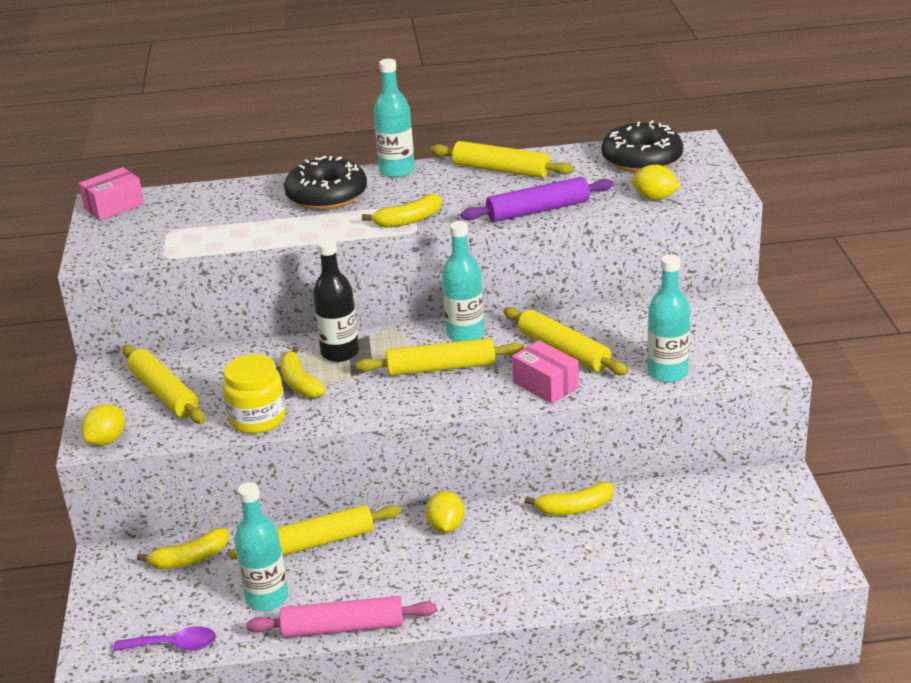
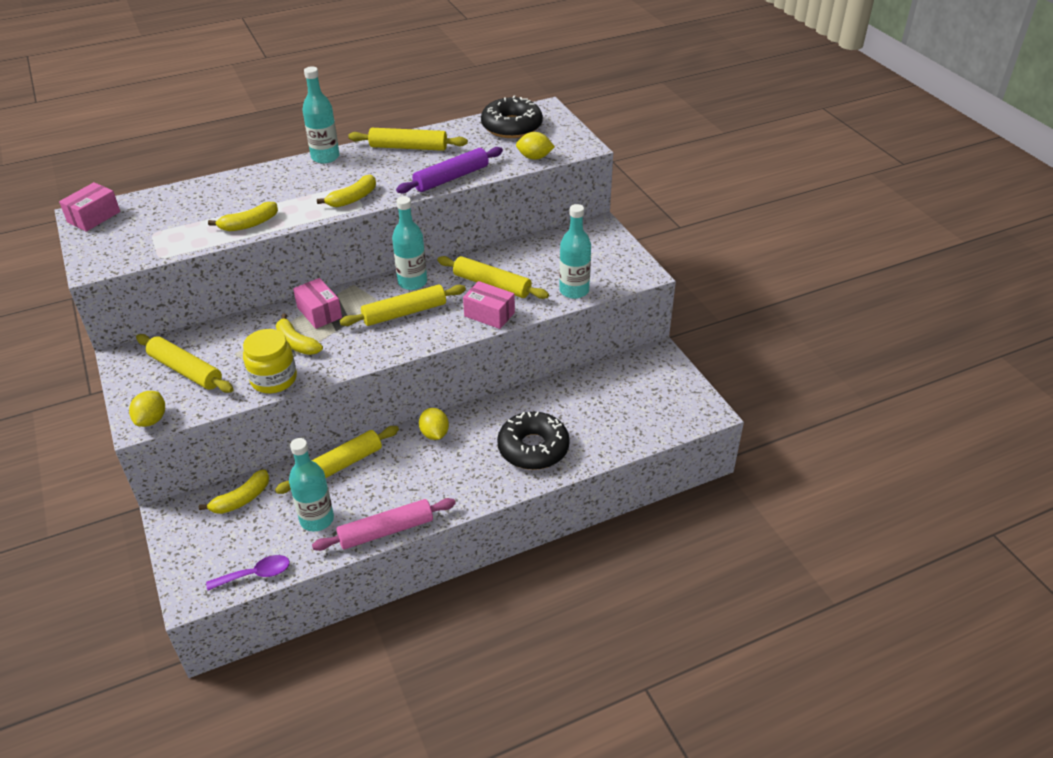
camera: 20 degrees left, 10 degrees up
(327, 195) = (276, 185): black donut -> black donut (533, 448)
(340, 353) = (319, 312): black bottle -> pink box
(574, 508) = (524, 402): yellow banana -> yellow banana (249, 224)

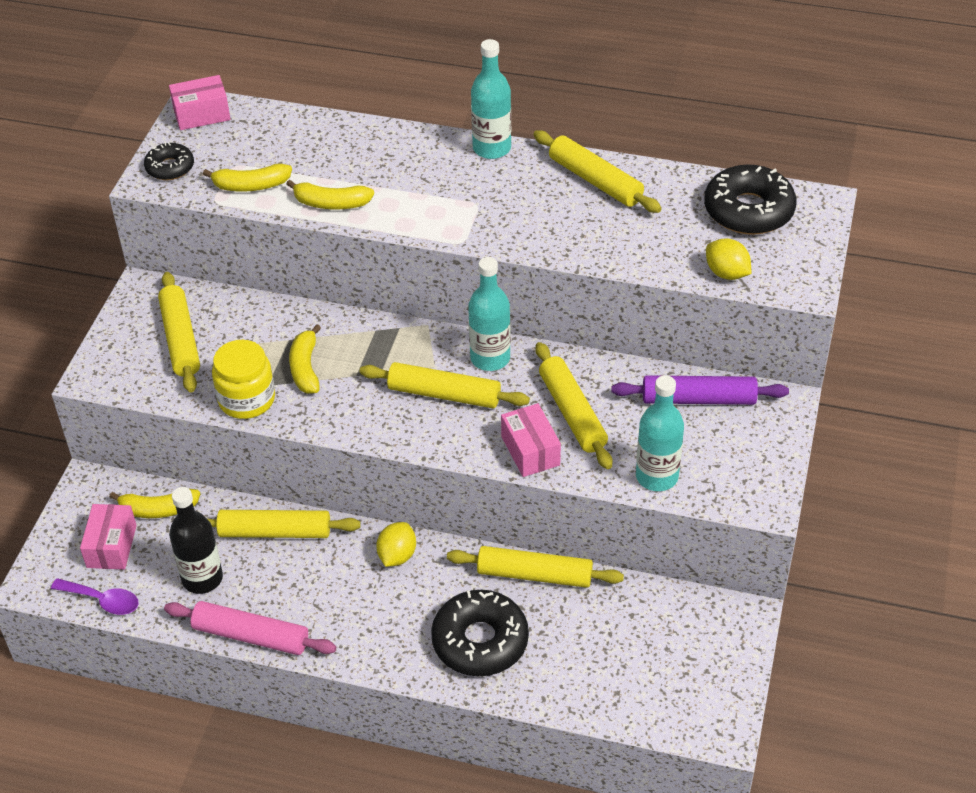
camera: 40 degrees right, 5 degrees up
(102, 253) = (170, 167): none -> black donut
(152, 420) = (106, 379): yellow lemon -> none
(317, 519) = (202, 578): turquoise bottle -> black bottle
(319, 312) = (361, 342): pink box -> pink box (111, 546)
(353, 199) = (464, 225): yellow banana -> yellow banana (251, 186)
(451, 178) = (598, 252): purple rolling pin -> purple rolling pin (698, 399)
(527, 398) = (534, 575): none -> yellow rolling pin

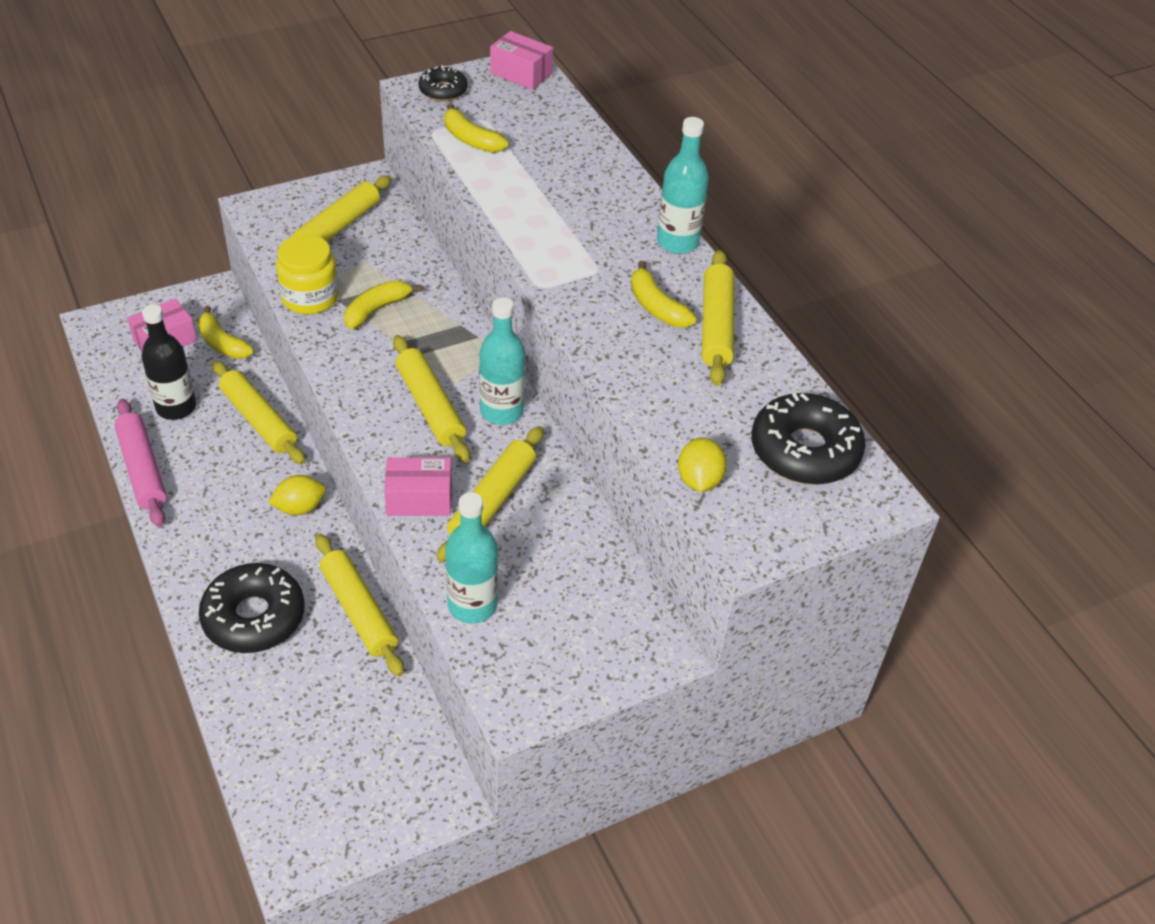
camera: 45 degrees right, 0 degrees up
(103, 600) = (109, 367): purple spoon -> none
(331, 203) = (500, 190): yellow banana -> yellow banana (656, 306)
(530, 451) = (419, 499): pink box -> pink box turned 60 degrees clockwise
(698, 399) = (600, 582): purple rolling pin -> none

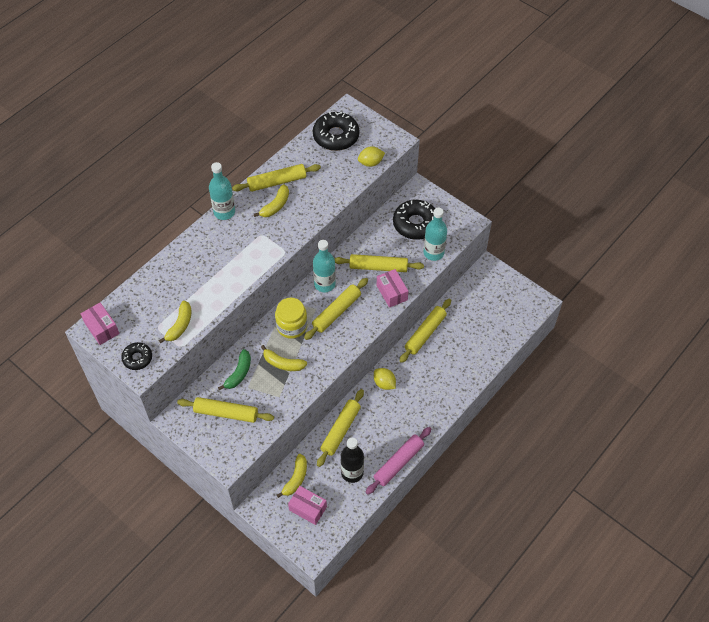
camera: 110 degrees left, 10 degrees up
(254, 617) = (450, 370): black donut -> black donut (415, 224)
(310, 297) = (289, 397): yellow jar -> yellow jar (292, 326)
(396, 258) = (239, 373): none -> green banana
(521, 73) = (102, 328): pink box -> pink box turned 45 degrees counterclockwise

